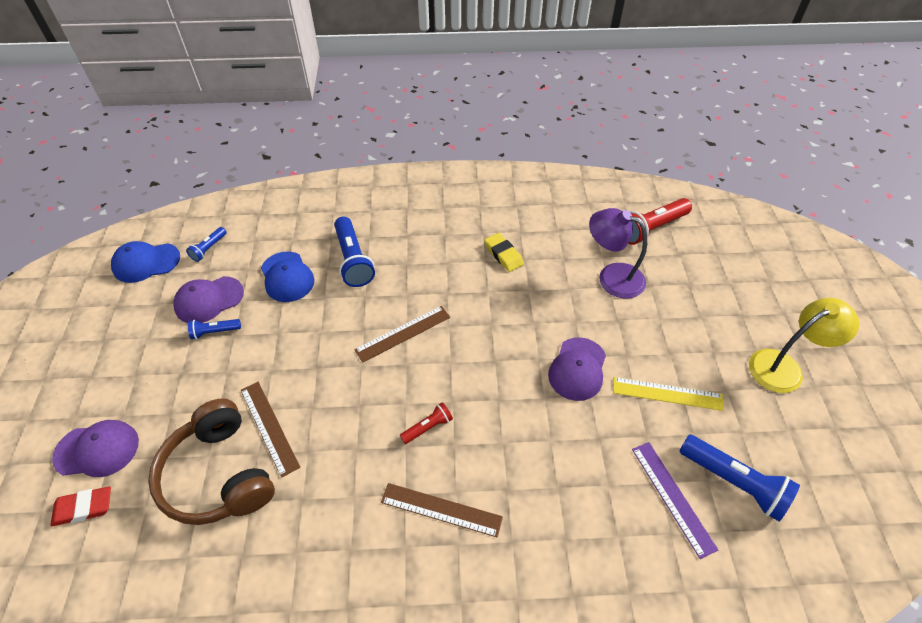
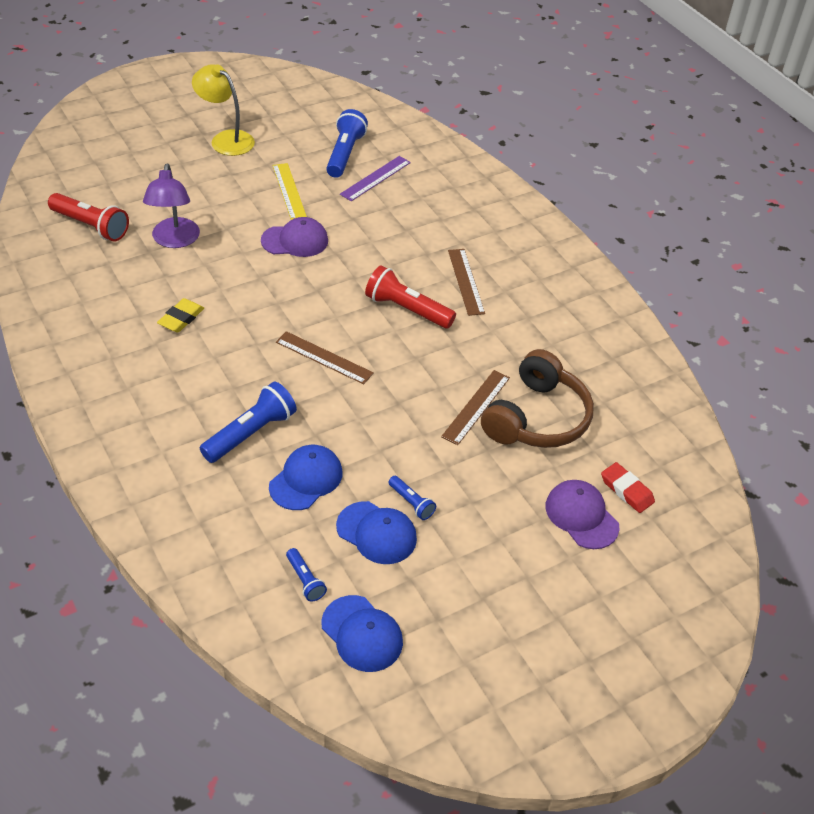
camera: 120 degrees left, 5 degrees down
(209, 248) = (305, 580): blue flashlight -> blue flashlight turned 60 degrees clockwise
(209, 300) = (376, 533): purple cap -> blue cap
(428, 427) = (407, 309): red flashlight -> red flashlight, size x1.89

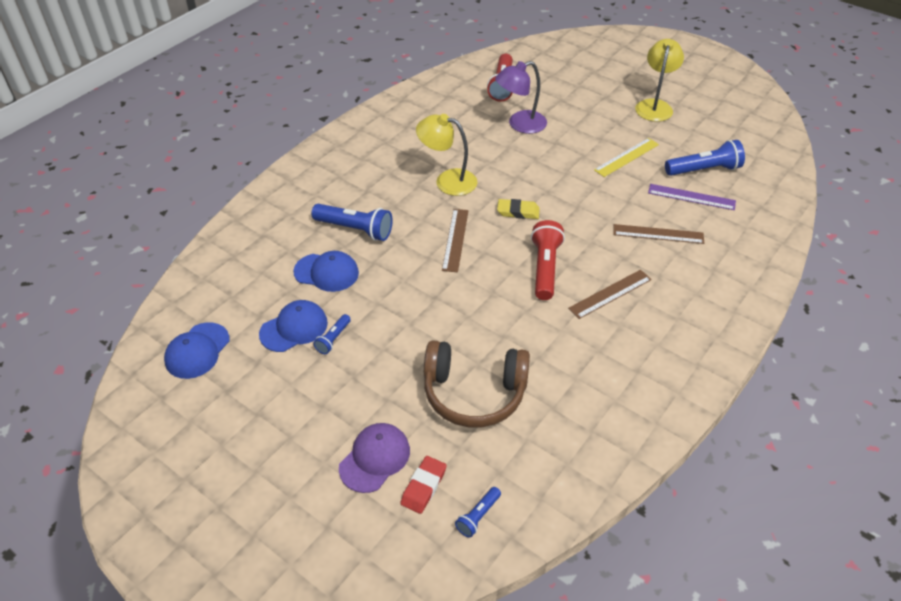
camera: 70 degrees right, 0 degrees up
(181, 318) = (444, 157): yellow eraser -> yellow eraser (518, 212)
(225, 330) = (447, 180): none -> yellow lamp
(295, 241) = (572, 180): purple cap -> none
(305, 580) = (233, 304): blue flashlight -> blue flashlight (478, 516)
(376, 533) = (294, 328): blue cap -> blue cap turned 135 degrees counterclockwise
(476, 407) = (461, 347): brown ruler -> brown ruler (658, 234)

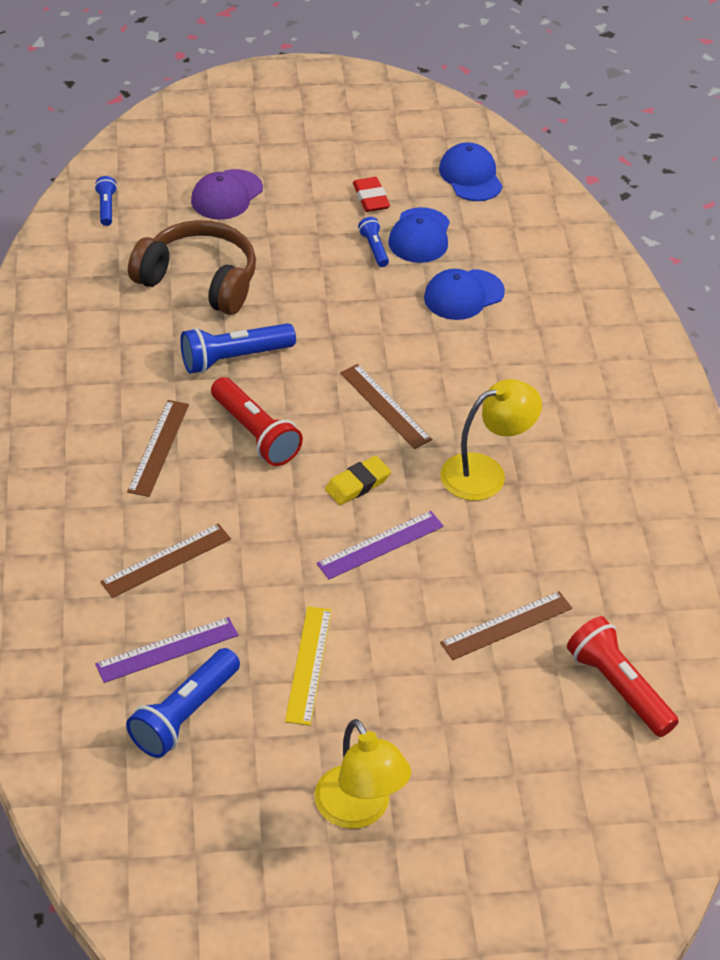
camera: 135 degrees right, 0 degrees up
(355, 229) = (500, 351): blue flashlight -> blue flashlight (234, 358)
(375, 458) = (226, 195): purple cap -> purple cap turned 45 degrees clockwise
(423, 486) = (168, 201): red eraser -> red eraser (371, 198)
(474, 393) = (199, 280): brown headphones -> brown headphones turned 60 degrees clockwise
(520, 124) = (506, 625): purple lamp -> brown ruler
(539, 181) = (380, 545): none -> purple ruler

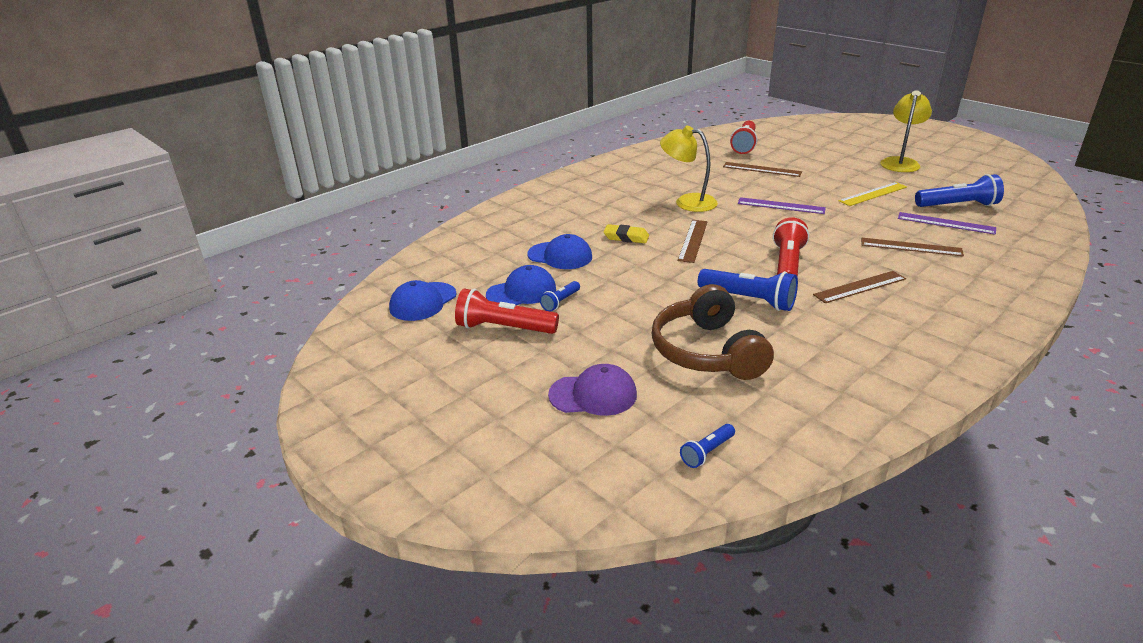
camera: 125 degrees left, 15 degrees down
(357, 484) = (759, 225): yellow eraser -> yellow eraser (626, 237)
(371, 198) = (504, 328): red eraser -> red flashlight

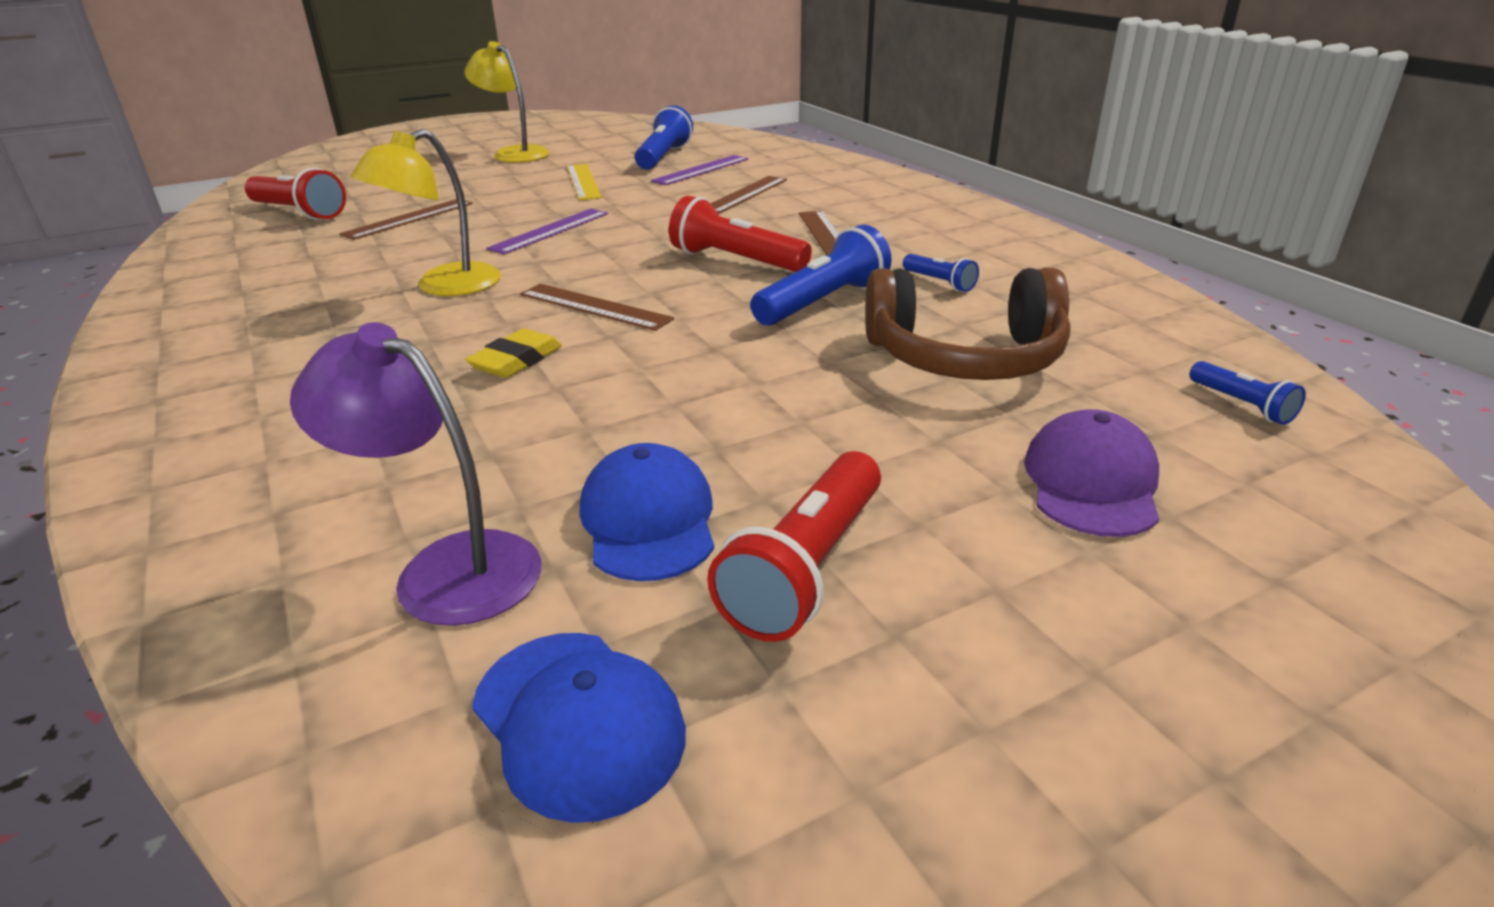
camera: 75 degrees left, 0 degrees up
(483, 263) = (446, 568): none -> purple lamp
(560, 256) = (520, 445): blue cap -> none
(560, 302) = (728, 472): blue flashlight -> blue flashlight (939, 282)

